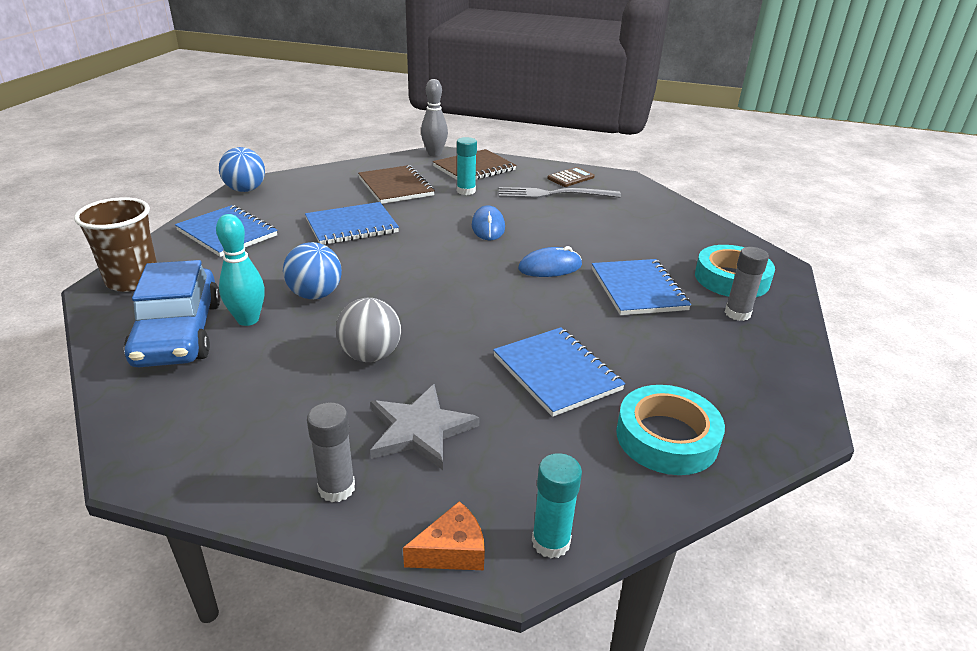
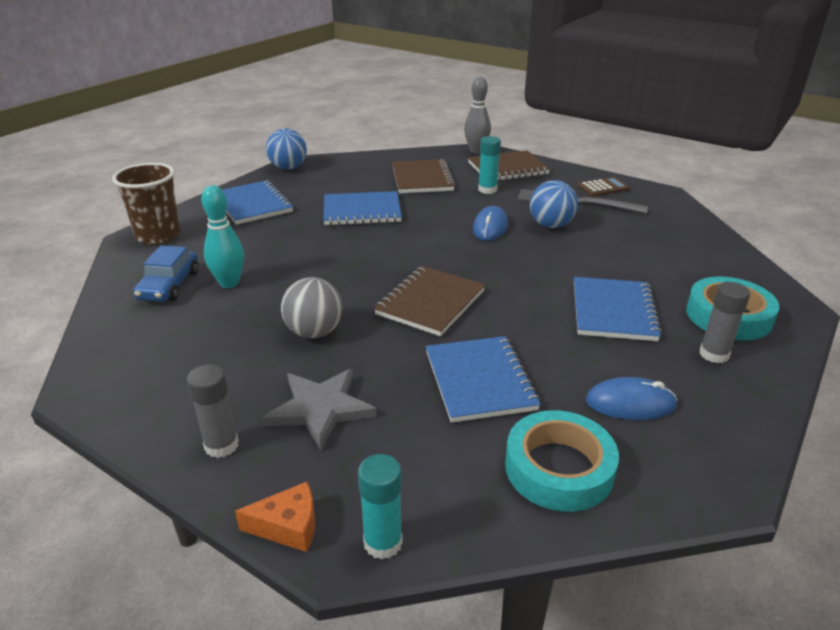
camera: 20 degrees right, 0 degrees up
(178, 333) = (169, 285): blue car -> blue car, size x0.62
(315, 295) = (296, 269): blue ball -> blue ball (551, 225)
(471, 307) = (430, 302): none -> brown notebook
(550, 267) = (531, 275): blue mouse -> blue mouse (630, 403)

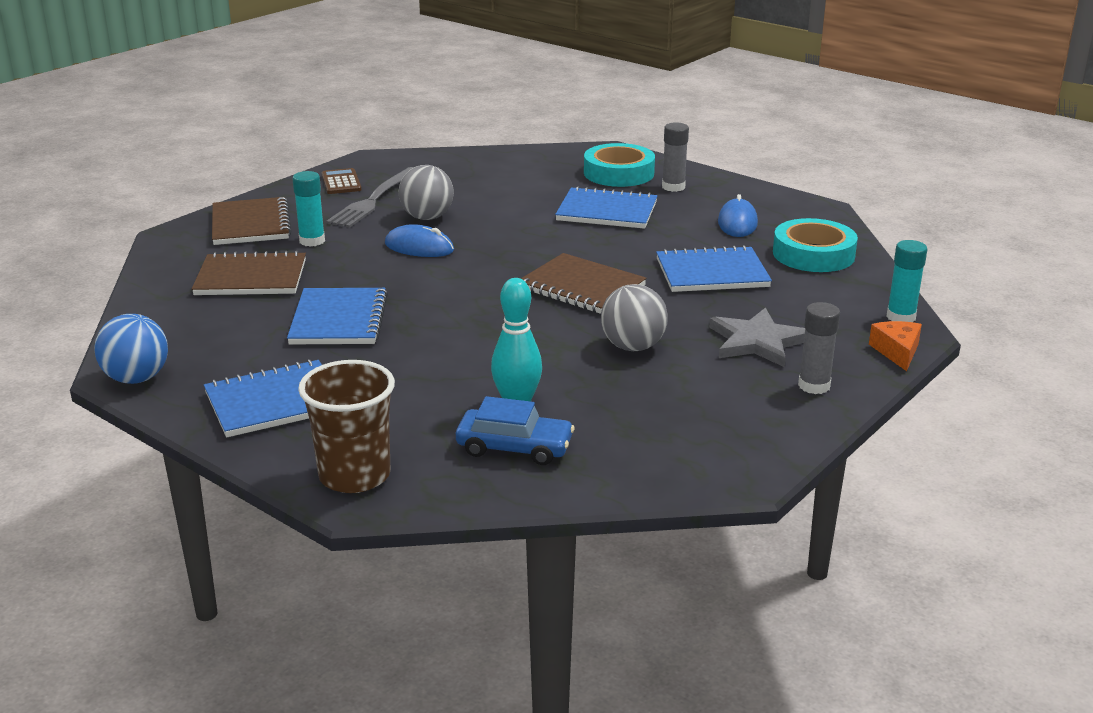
camera: 85 degrees left, 5 degrees down
(476, 150) = (171, 238): grey bowling pin -> none
(551, 225) = (427, 217): blue ball -> grey ball

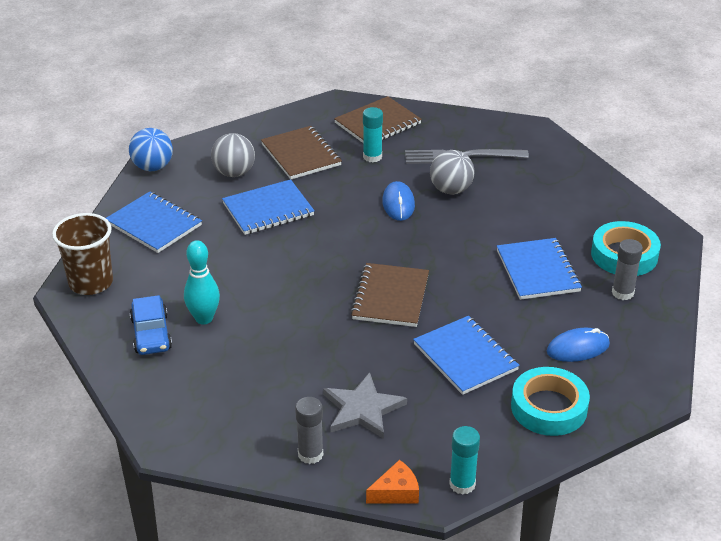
camera: 65 degrees right, 10 degrees up
(341, 182) = (478, 132): brown calculator -> none
(633, 347) = (313, 348): grey ball -> grey ball (234, 173)

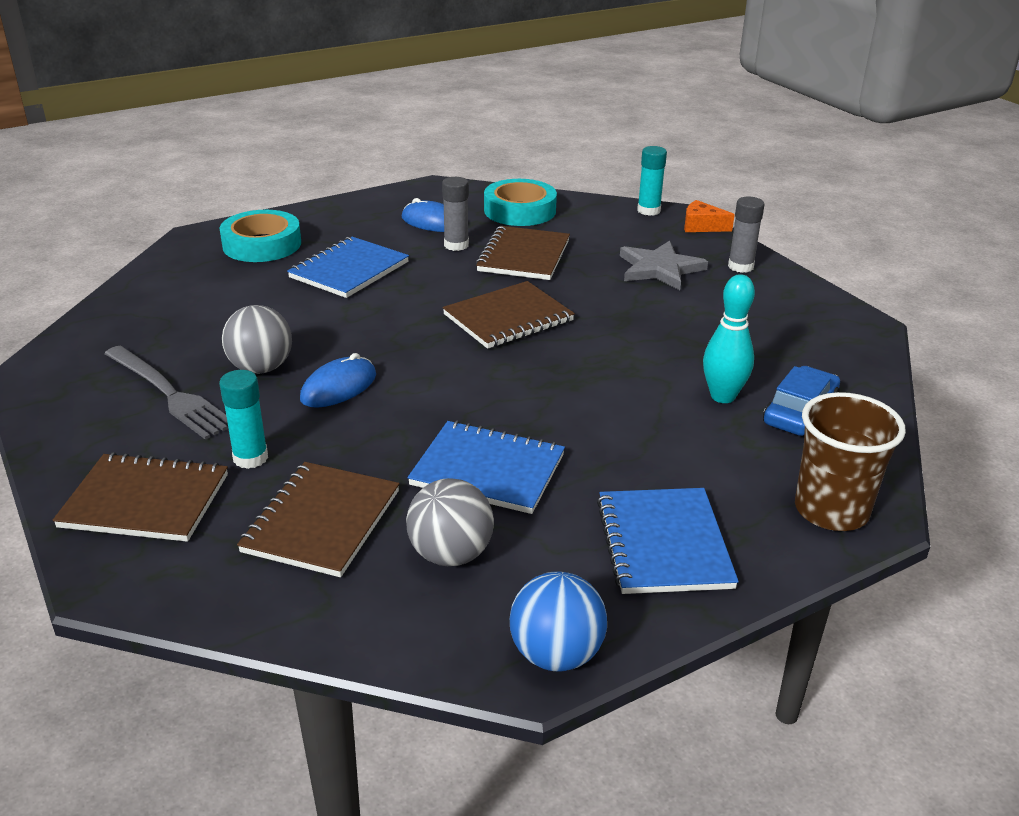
camera: 135 degrees left, 5 degrees down
(465, 357) = (523, 256): blue notebook -> brown notebook
(622, 293) = (325, 229): grey glue stick -> grey glue stick (456, 245)

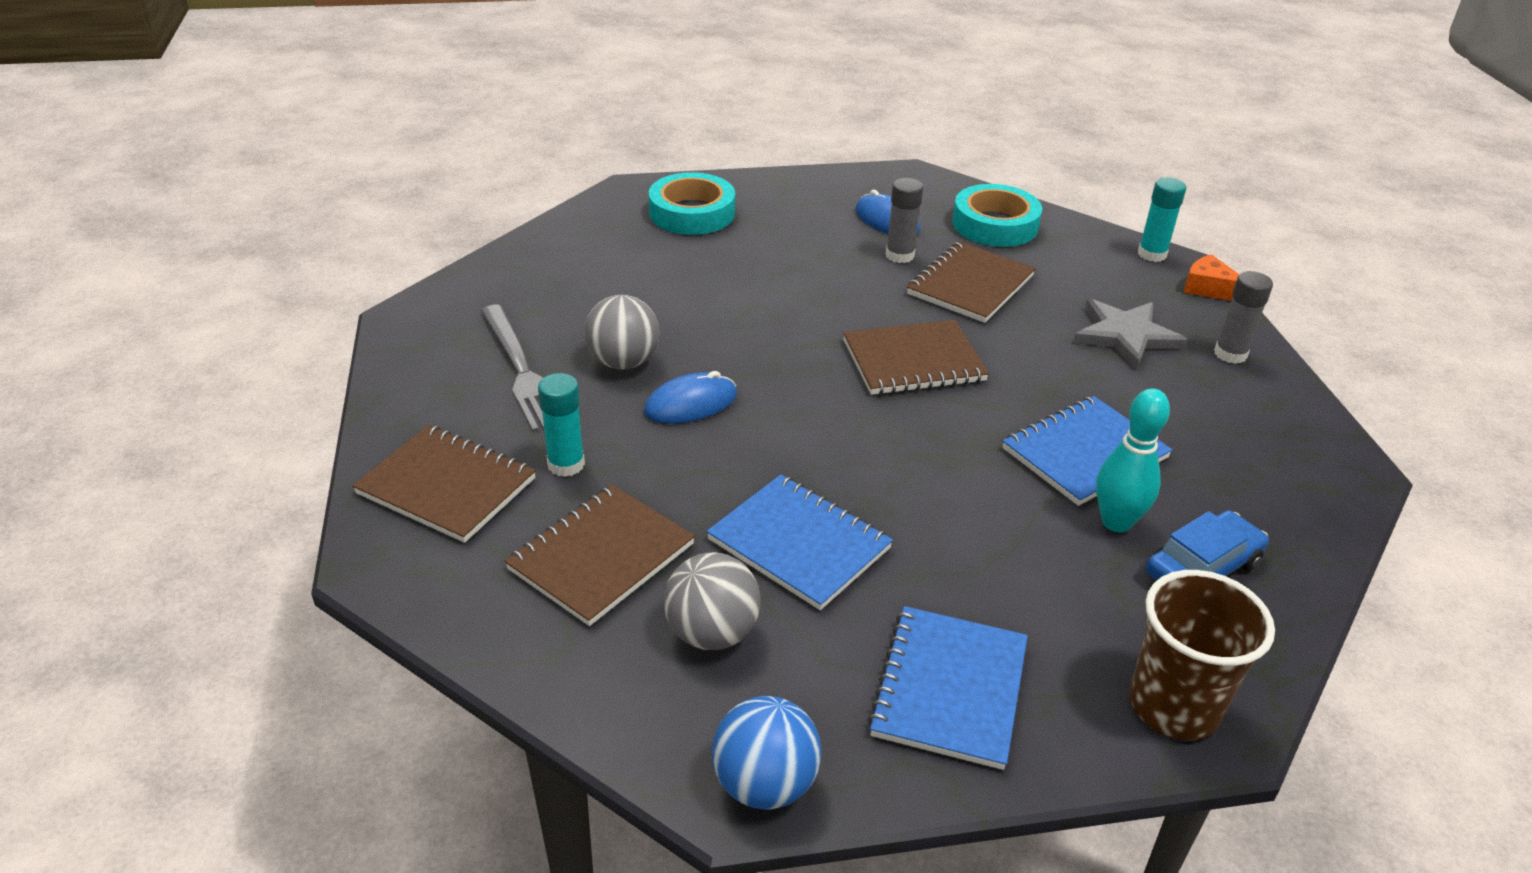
camera: 20 degrees right, 5 degrees up
(349, 270) = (768, 263): blue notebook -> blue notebook (1084, 453)

